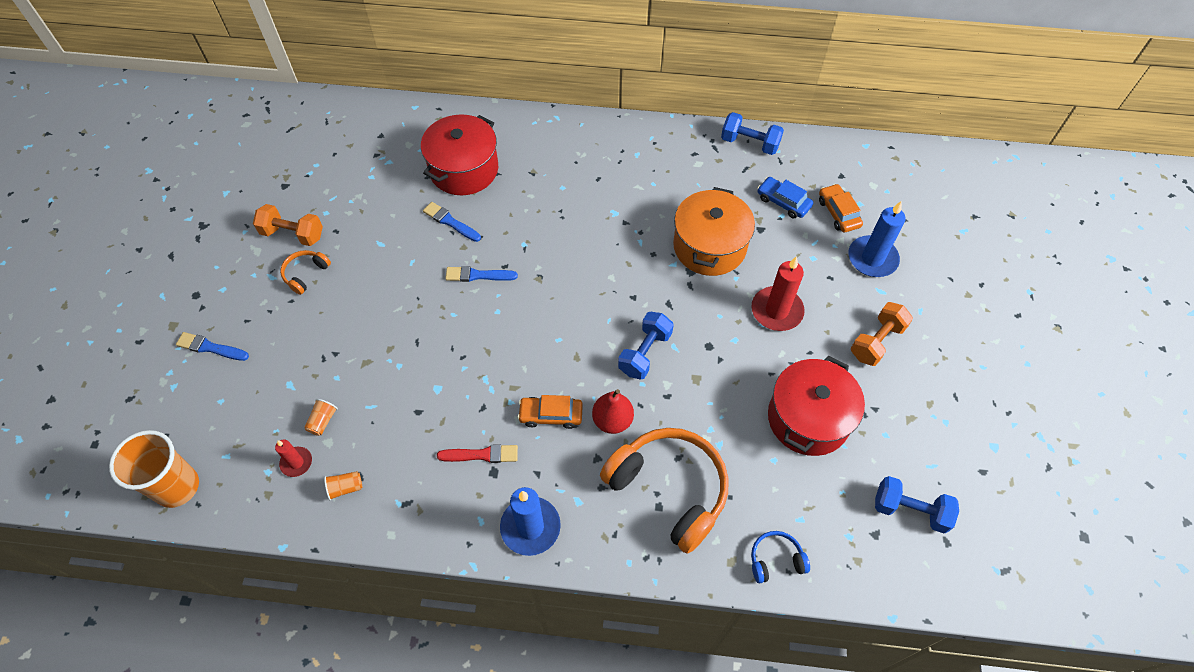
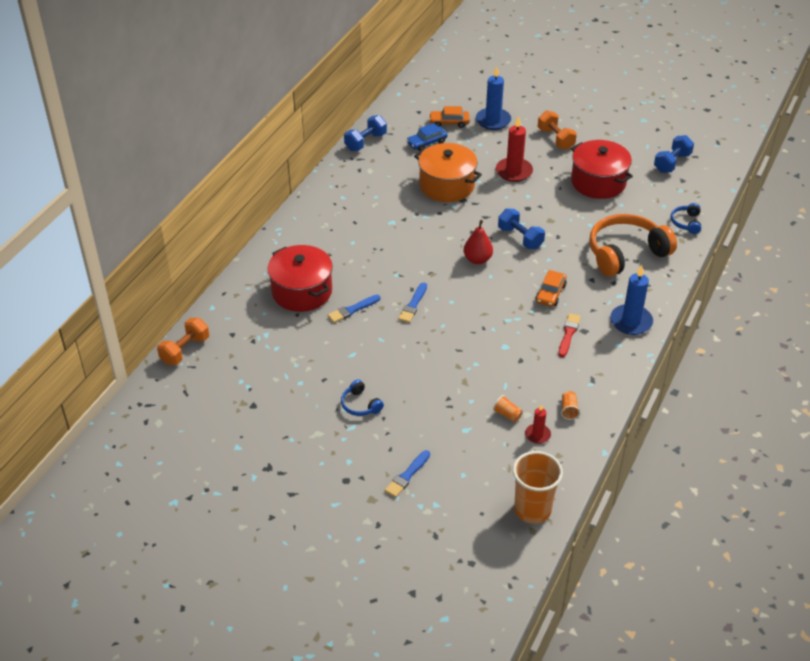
camera: 70 degrees left, 15 degrees down
(292, 234) = (312, 407): orange dumbbell -> orange dumbbell (185, 350)
(305, 274) = (360, 405): orange headphones -> blue headphones
(612, 420) = (566, 265): red pear -> red pear (477, 259)

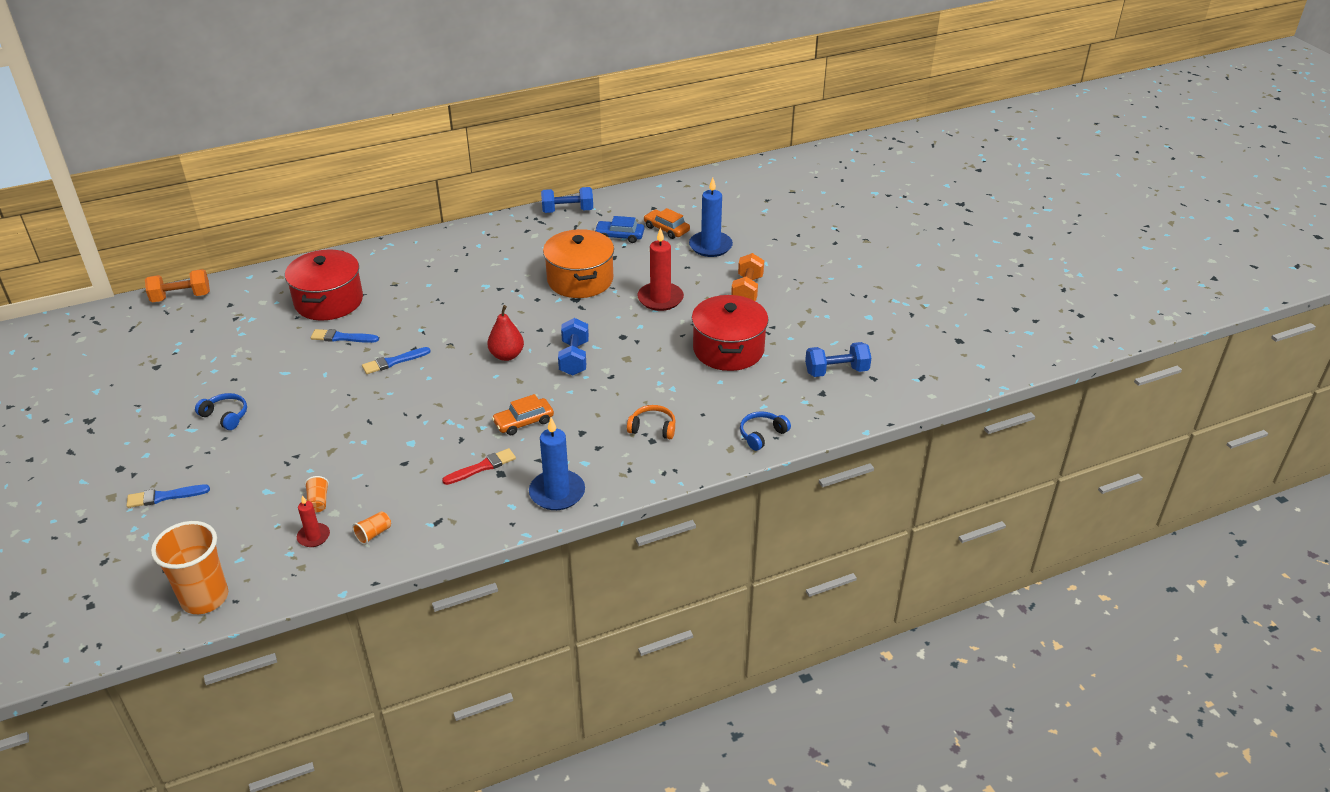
camera: 40 degrees right, 5 degrees down
(360, 405) = (225, 416): blue headphones -> blue headphones turned 120 degrees clockwise
(626, 253) = (653, 428): orange headphones -> orange headphones, size x0.45

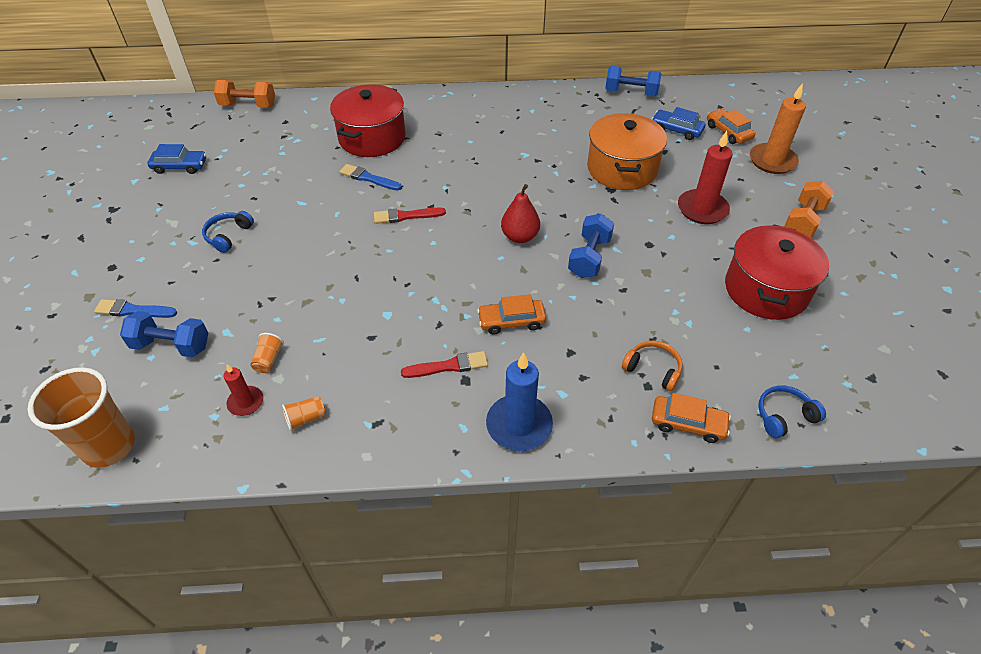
camera: 20 degrees right, 10 degrees up
(139, 368) = (180, 166): none -> blue car
(225, 416) = (228, 236): blue headphones -> blue headphones turned 120 degrees counterclockwise
(393, 362) = (406, 216): blue brush -> red brush
(690, 458) = (688, 423): none -> orange car
(710, 246) = (772, 161): blue candle -> orange candle
(836, 371) = (895, 352): blue dumbbell -> blue dumbbell (171, 345)

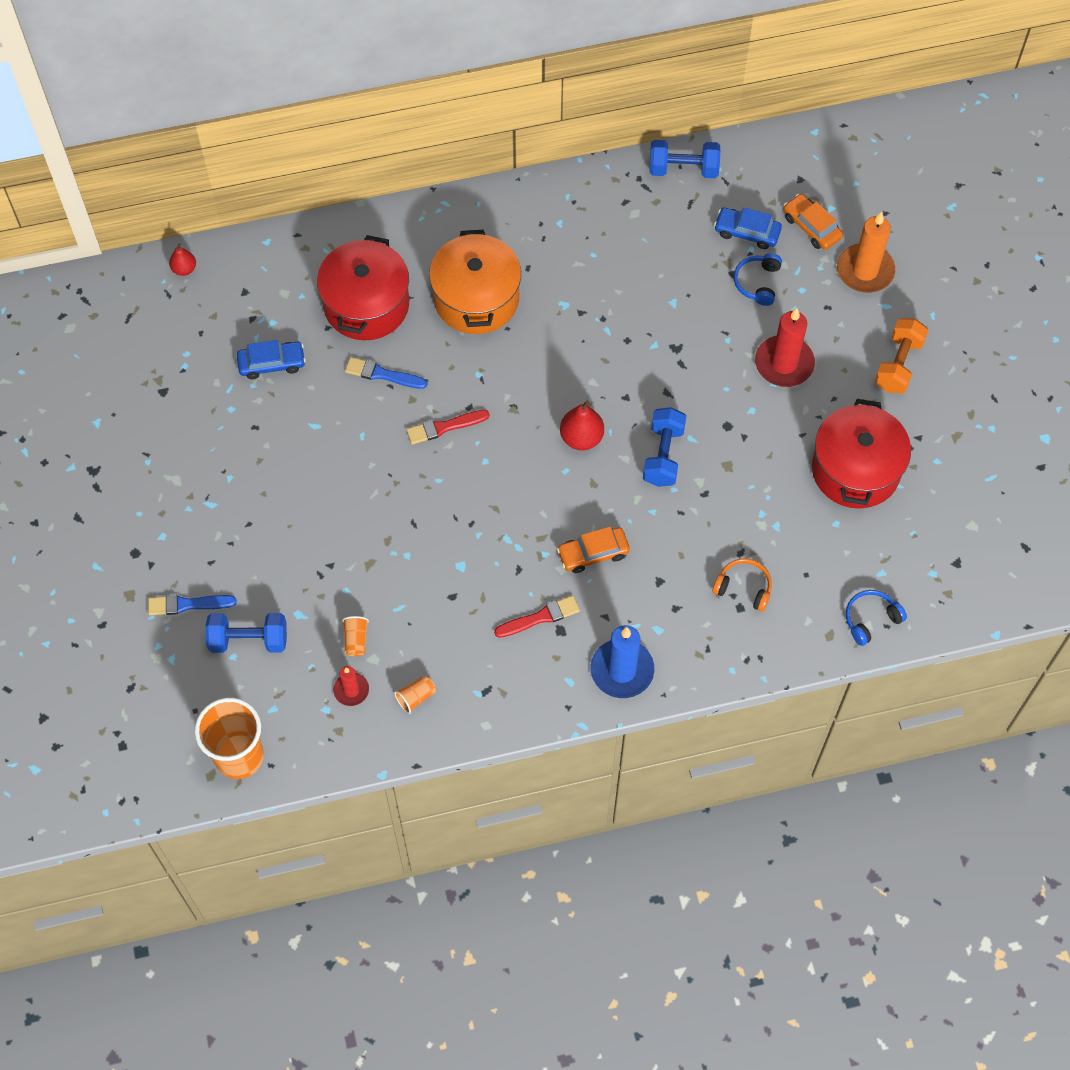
camera: 10 degrees left, 15 degrees up
(180, 166) = (143, 391): blue car -> blue car (272, 363)
(228, 236) = (248, 488): blue headphones -> blue headphones (758, 283)
(248, 105) = (184, 269): orange dumbbell -> red pear
(622, 169) = (685, 312): orange pot -> orange pot (476, 298)
(688, 423) = (781, 642): orange car -> none

